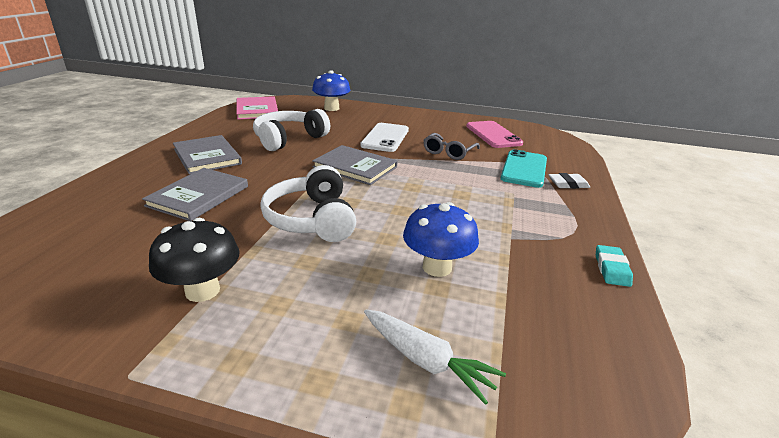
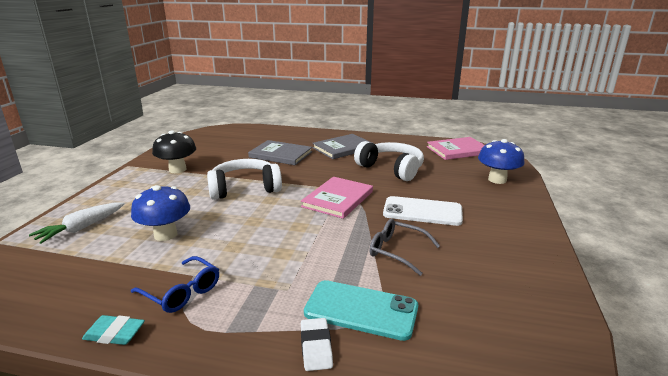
camera: 90 degrees right, 5 degrees down
(355, 167) = (338, 199): grey book -> pink book
(493, 135) = (490, 296): pink phone -> none
(539, 241) = (181, 292): none -> blue glasses

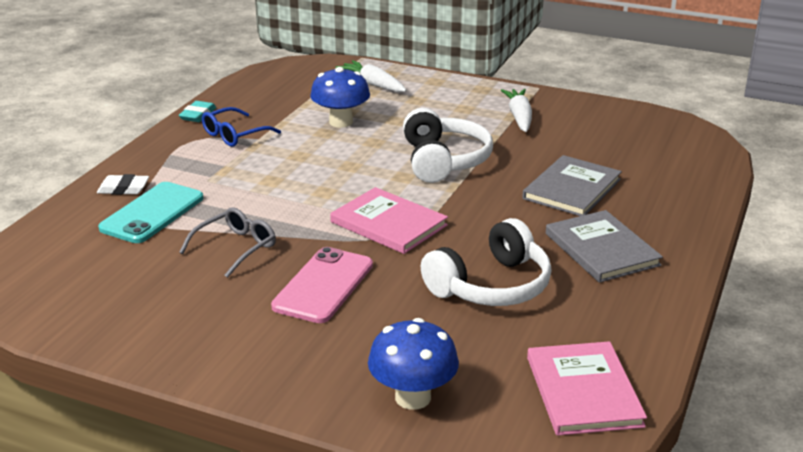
camera: 100 degrees right, 5 degrees up
(177, 169) = (519, 117): black mushroom -> white carrot
(422, 211) = (323, 286): white phone -> pink phone

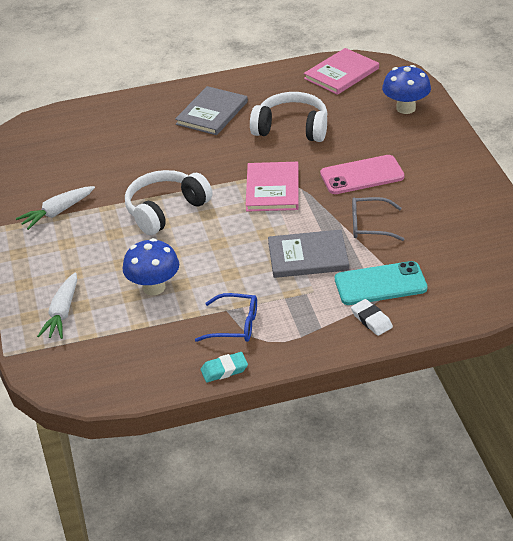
camera: 125 degrees left, 10 degrees up
(572, 189) = (150, 148): grey book -> grey book (308, 256)

